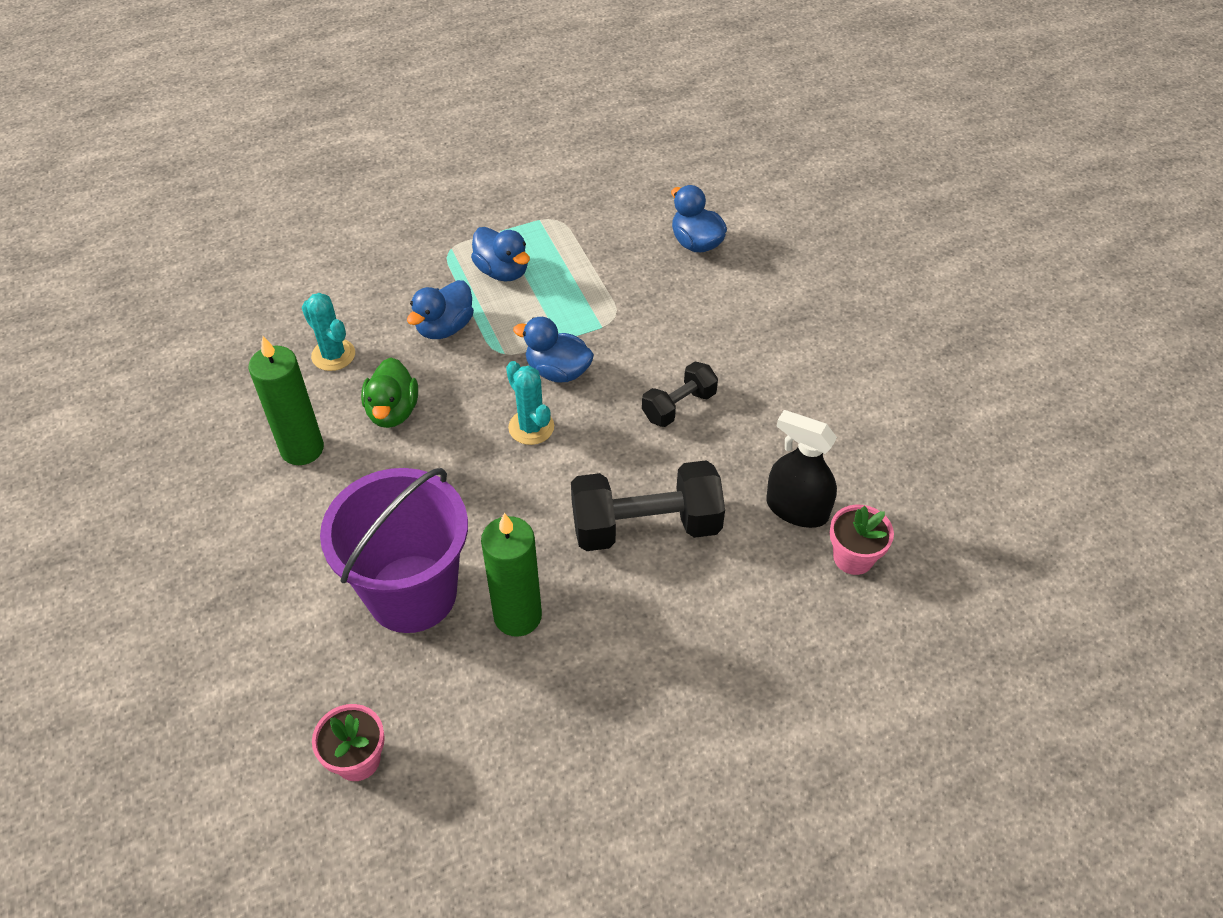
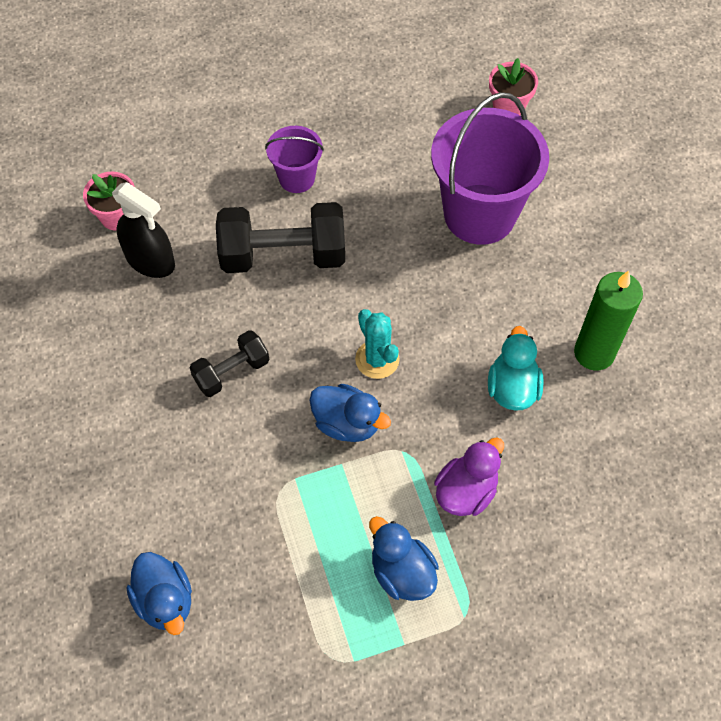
camera: 175 degrees left, 10 degrees up
(333, 355) = (582, 463): turquoise cactus -> none
(393, 411) = (512, 388): green duck -> turquoise duck
(445, 327) = (466, 491): blue duck -> purple duck
(517, 616) = (395, 191): green candle -> none
(644, 624) = (297, 178): none -> purple bucket

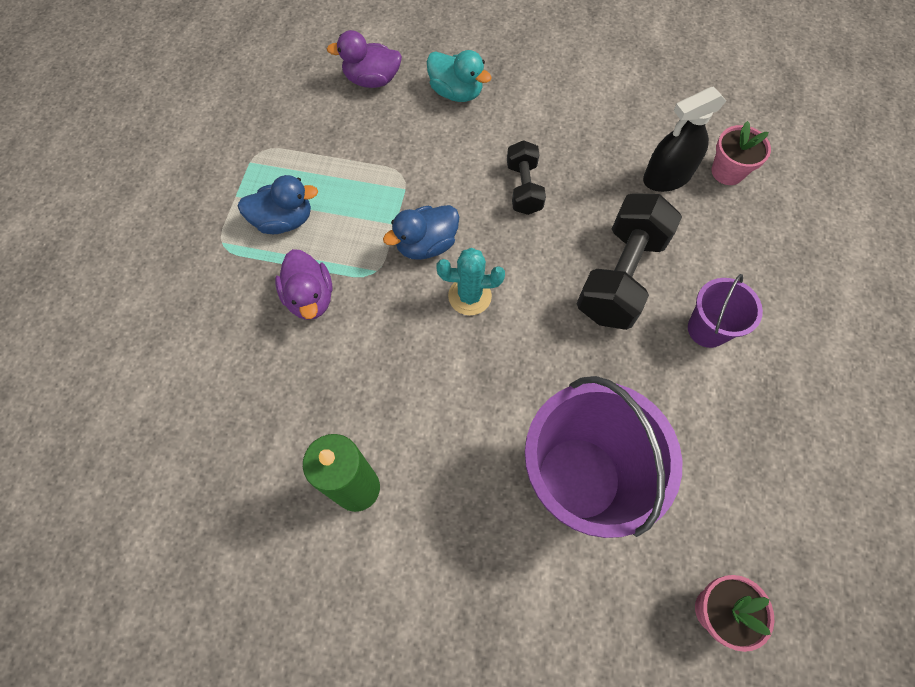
camera: 120 degrees right, 5 degrees up
(165, 600) = (372, 80): blue duck -> purple duck
(512, 388) = (372, 389): turquoise duck -> turquoise duck (456, 92)

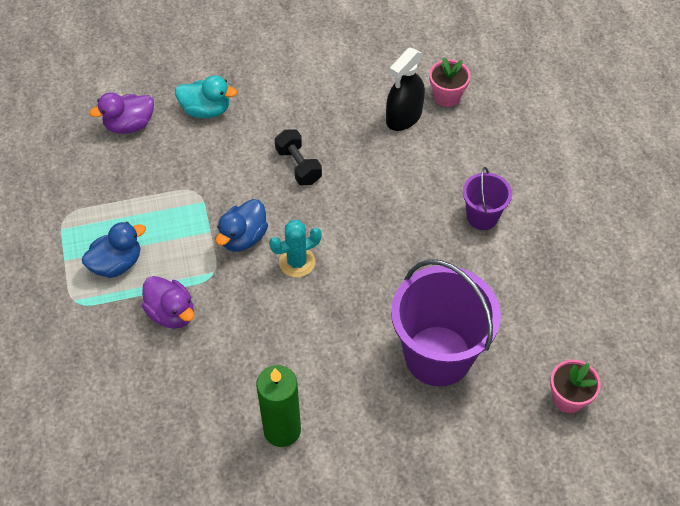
camera: 25 degrees left, 10 degrees down
(620, 276) = (403, 203): black dumbbell -> none

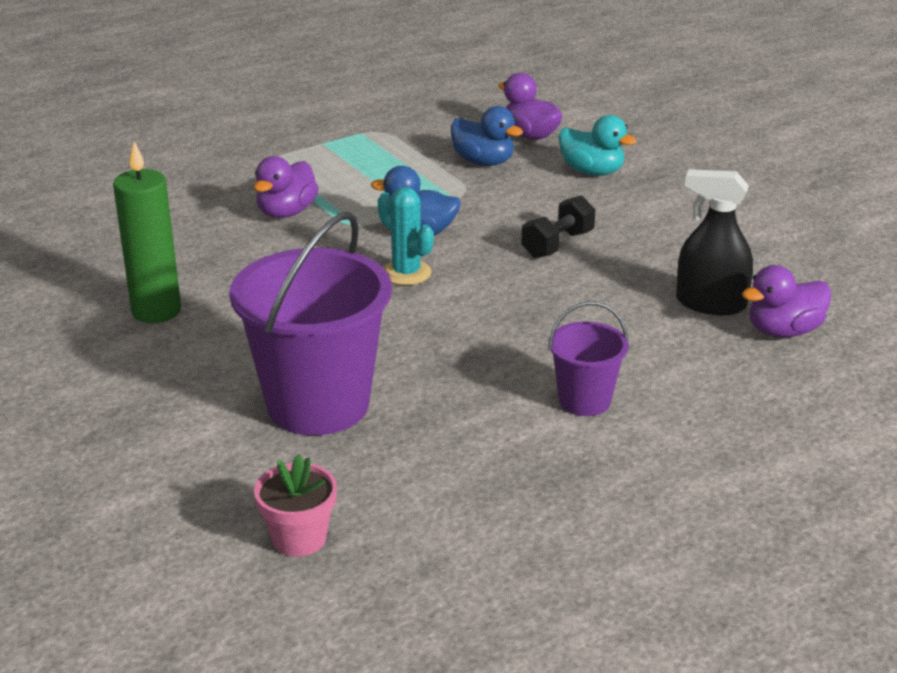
camera: 70 degrees right, 25 degrees down
(117, 263) = (335, 169): blue duck -> blue duck (483, 162)
(206, 110) = (592, 171): turquoise duck -> turquoise duck turned 45 degrees counterclockwise
(447, 96) = (783, 331): pink flower pot -> purple duck

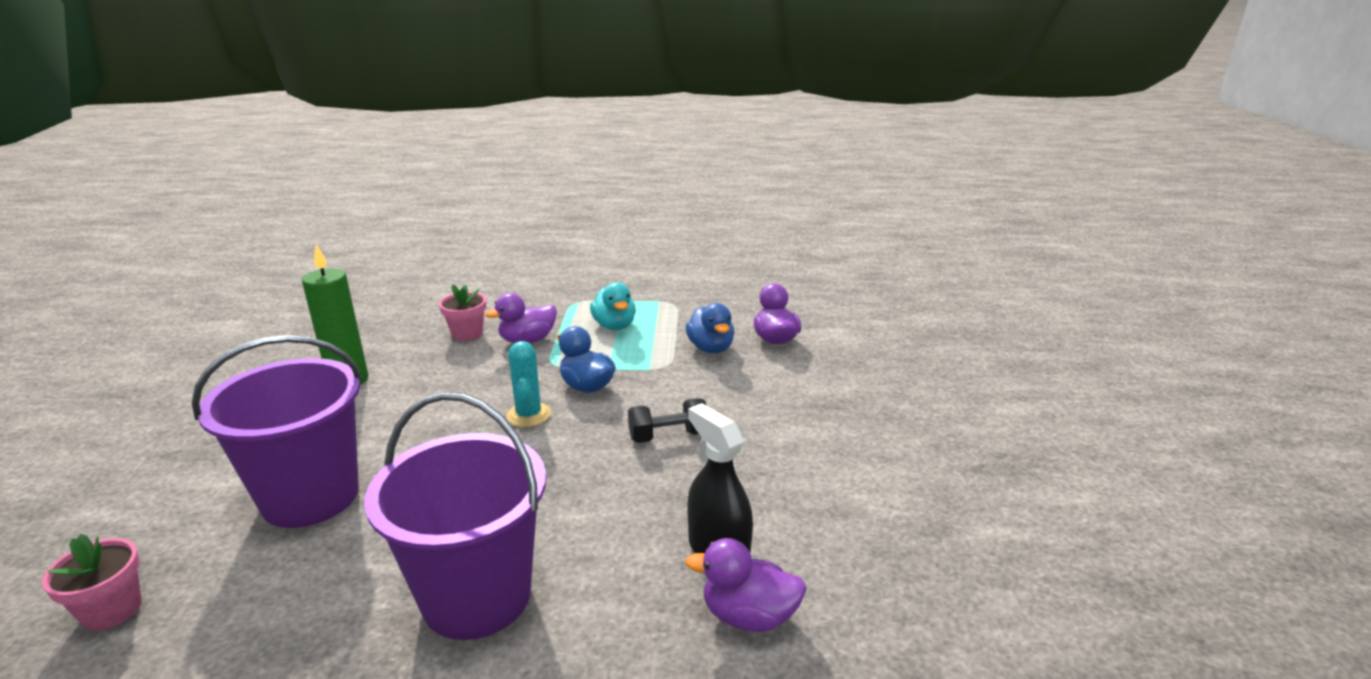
camera: 35 degrees right, 5 degrees down
(206, 227) = (467, 334): none -> pink flower pot
(584, 401) = (477, 597): purple bucket -> purple bucket, size x1.97
(592, 171) = (783, 384): turquoise duck -> turquoise duck (614, 326)

